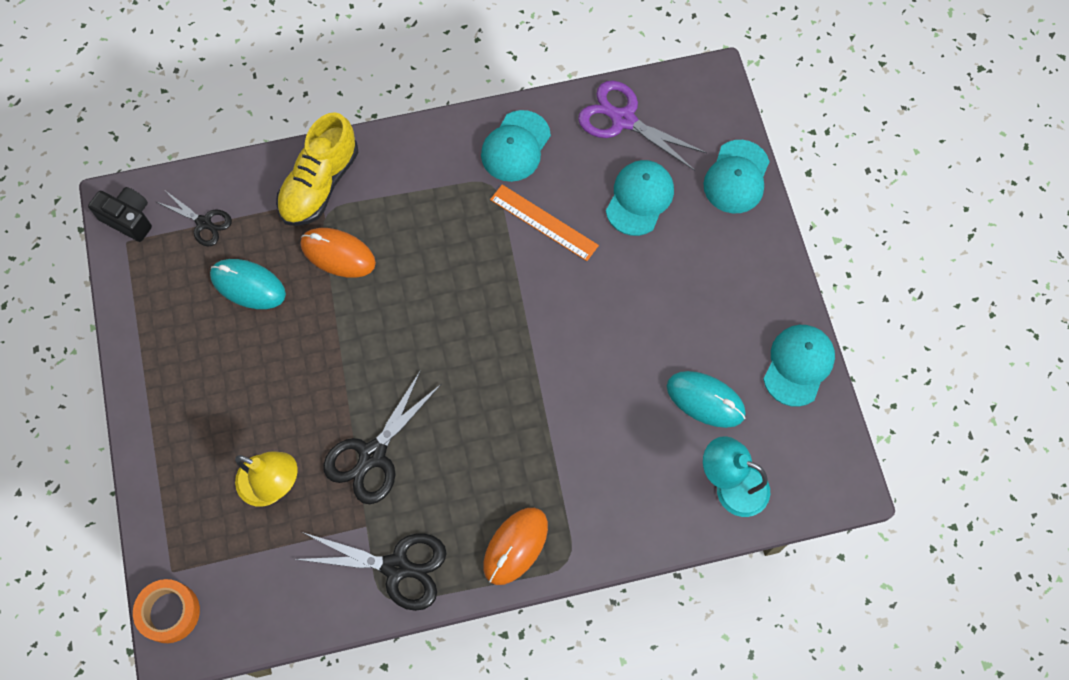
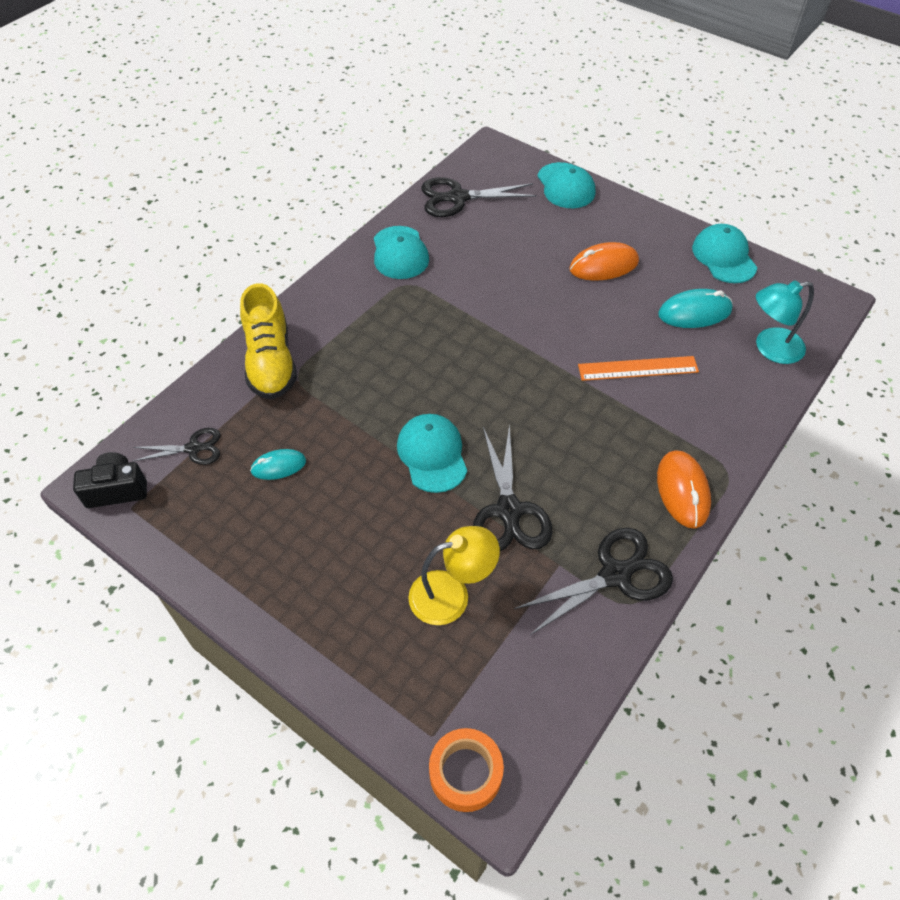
camera: 40 degrees left, 15 degrees down
(248, 285) = (278, 466): turquoise mouse -> turquoise mouse, size x0.64
(338, 254) = (334, 397): orange mouse -> orange mouse (603, 266)
(544, 222) = (469, 283): orange ruler -> orange ruler (638, 368)
(623, 120) = (458, 198): purple scissors -> black scissors
(639, 198) = (518, 232): turquoise cap -> turquoise cap (432, 454)

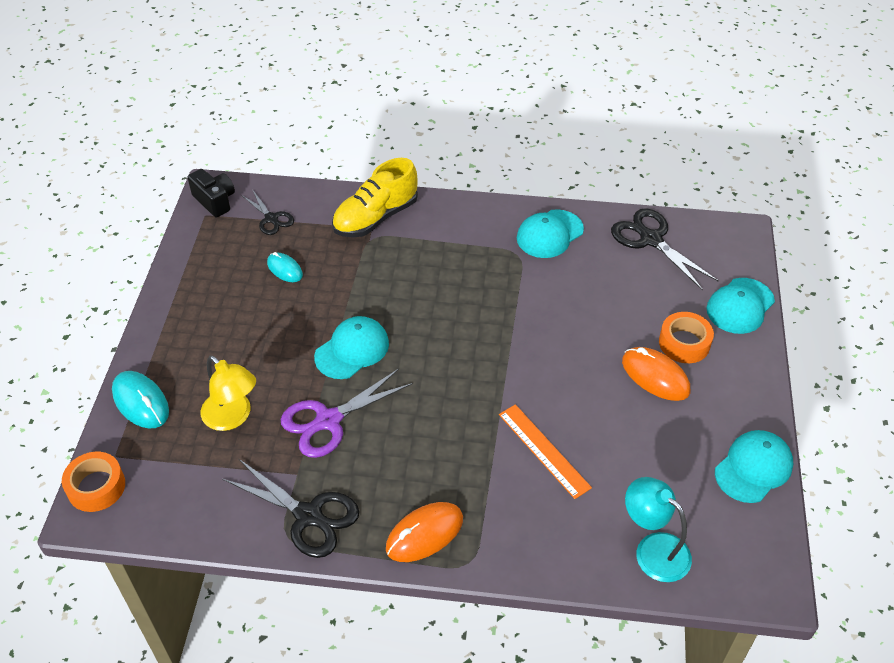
camera: 60 degrees right, 5 degrees down
(509, 510) = (328, 420): black scissors -> purple scissors
(581, 233) = (684, 343): none -> orange tape
(694, 312) = (652, 469): turquoise mouse -> turquoise mouse (141, 402)

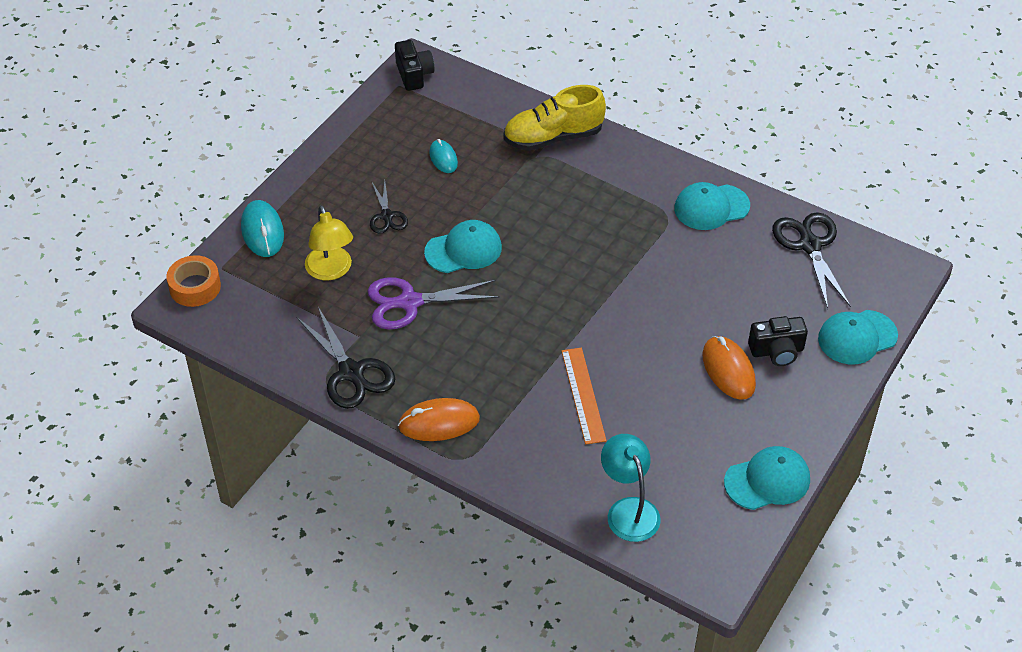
camera: 25 degrees right, 0 degrees up
(271, 218) = (456, 107): black scissors -> black scissors (387, 216)
(684, 343) = (777, 351): orange tape -> black camera

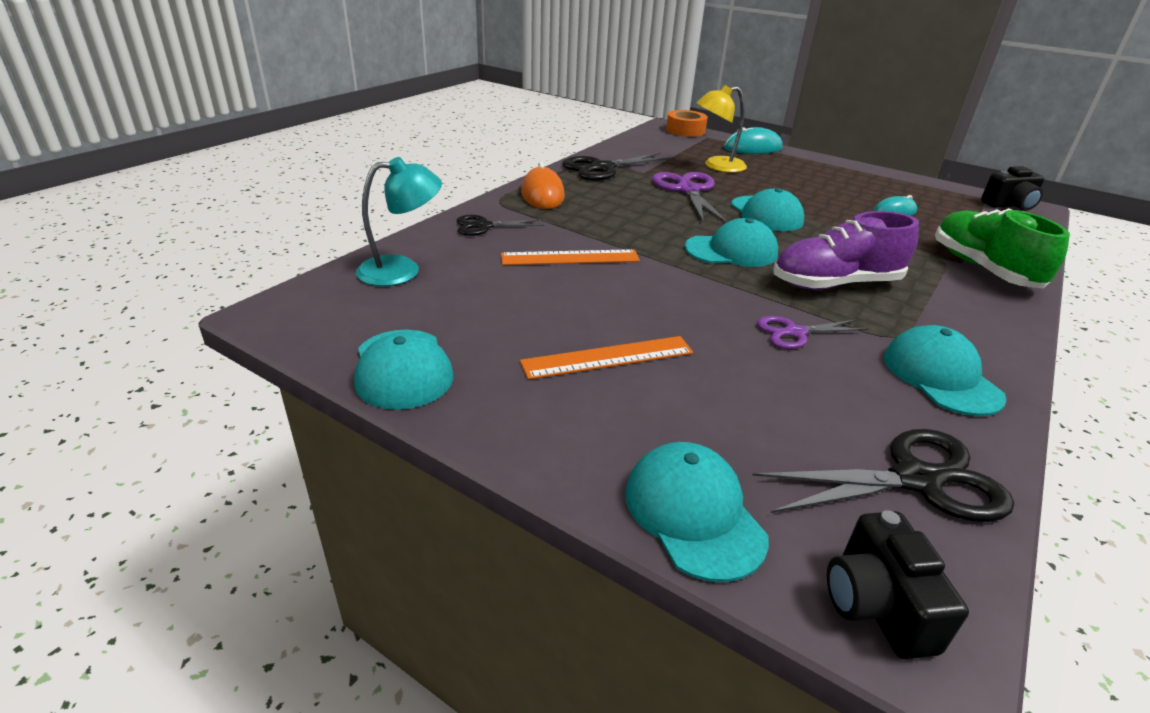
camera: 90 degrees right, 15 degrees down
(387, 216) = (795, 186): black scissors -> black scissors (484, 226)
(549, 285) = (731, 251): none -> turquoise cap
(553, 137) = (983, 268): yellow shoe -> green shoe
(597, 231) = (835, 284): none -> purple shoe
(674, 267) = (795, 333): none -> purple scissors
(728, 370) = (608, 357): orange mouse -> orange ruler
(777, 351) = (648, 407): black camera -> black camera (876, 605)

